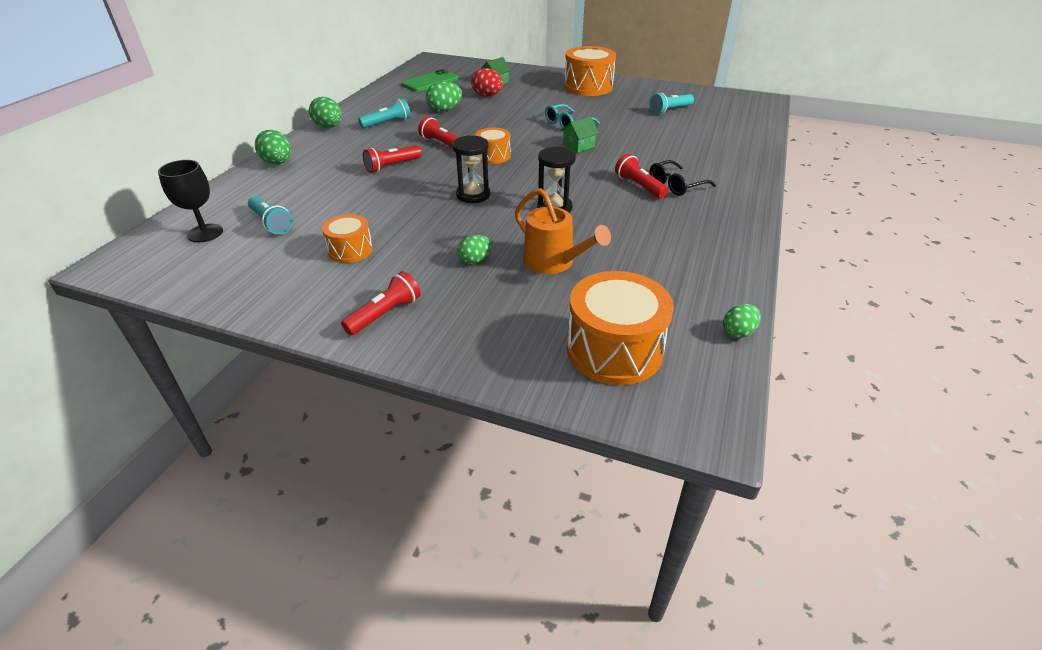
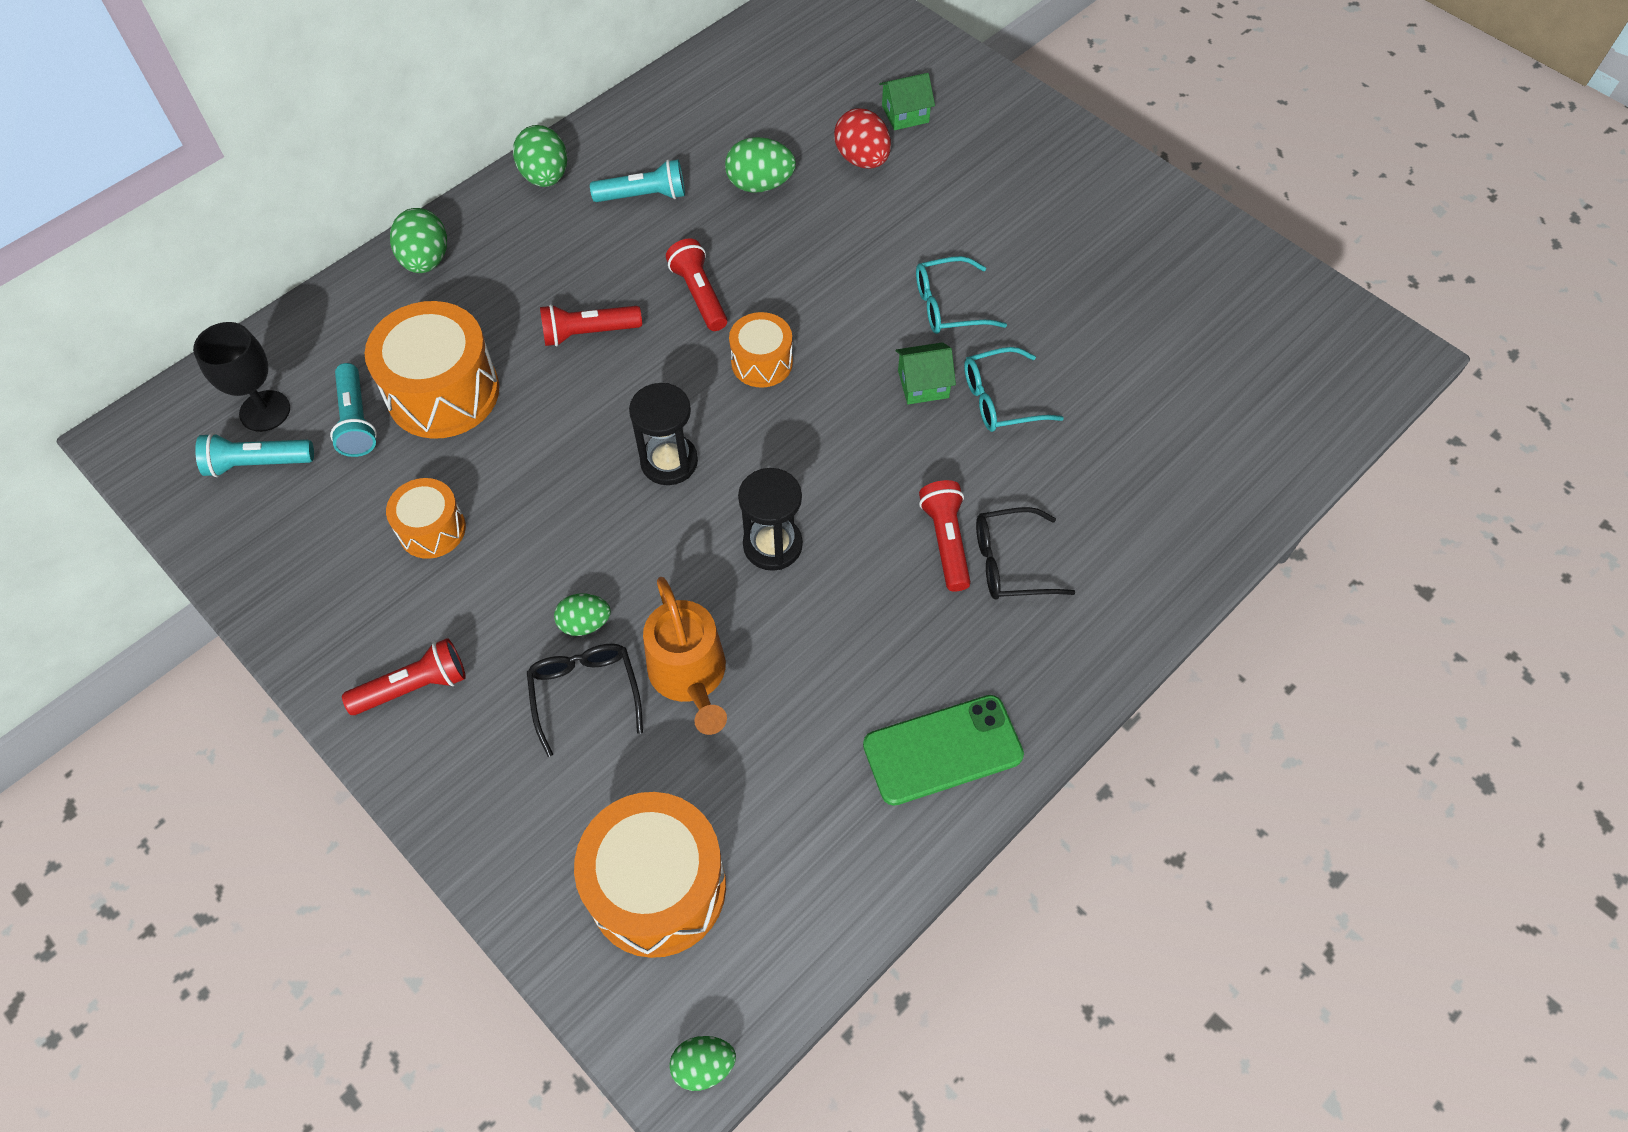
camera: 25 degrees right, 20 degrees up
(430, 82) = (786, 74): green phone -> green phone (942, 750)
(498, 286) = (585, 693): none -> black glasses
(588, 87) = (1071, 189): orange drum -> orange drum (443, 392)
(618, 142) = (1000, 399): none -> turquoise glasses
(670, 110) = (1173, 327): turquoise flashlight -> turquoise flashlight (257, 463)
(738, 332) = (845, 933): green egg -> green egg (703, 1066)

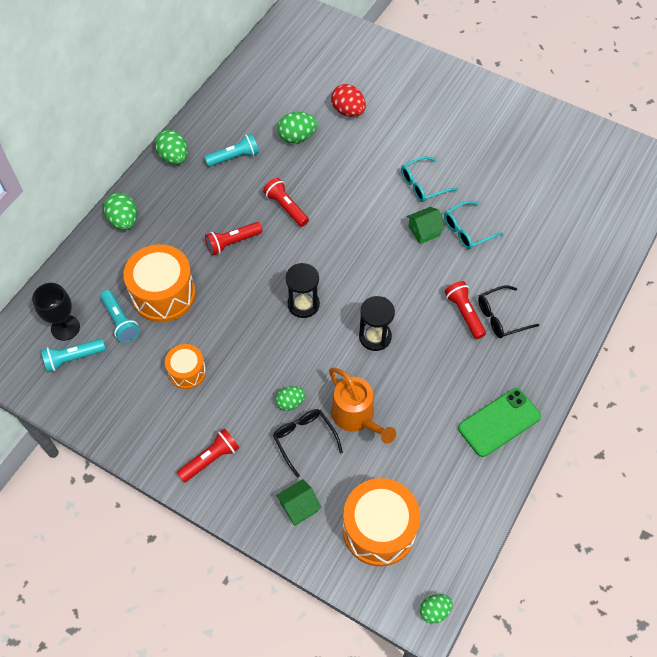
camera: 15 degrees left, 0 degrees up
(762, 362) = (334, 238): orange drum -> none
(905, 114) = (362, 80): green house -> green house (299, 507)

